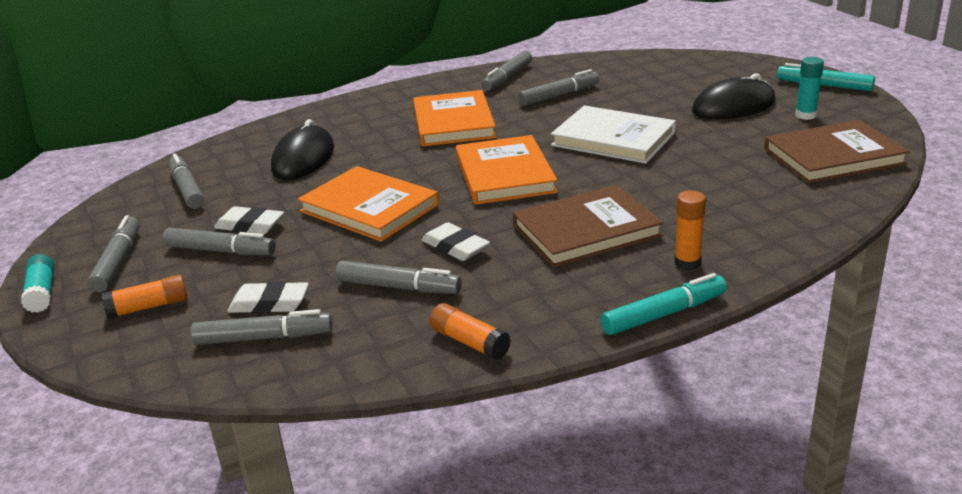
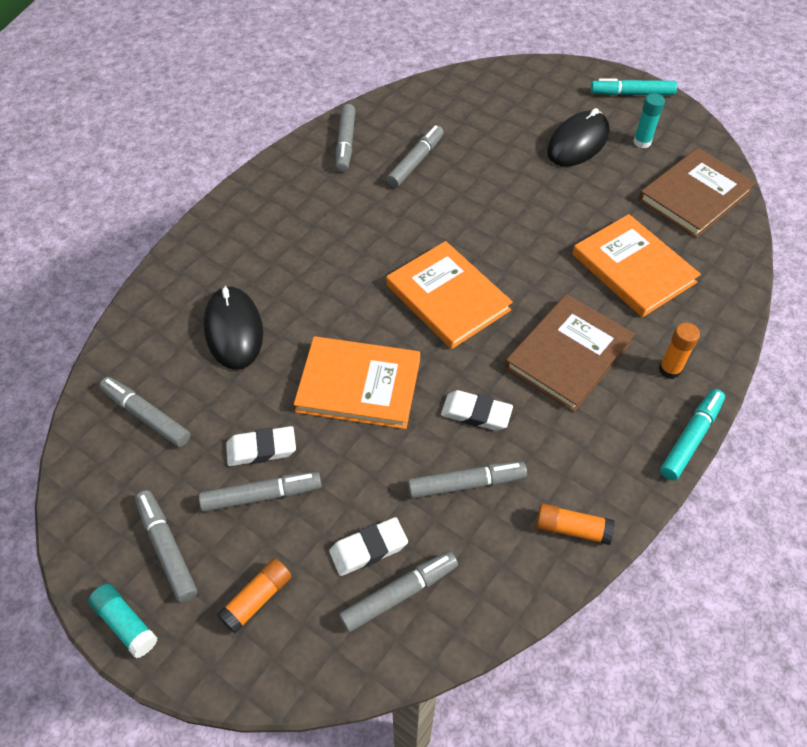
camera: 30 degrees left, 25 degrees up
(453, 123) = (344, 231): orange book -> orange book (633, 268)
(613, 139) = (508, 218): white book -> none

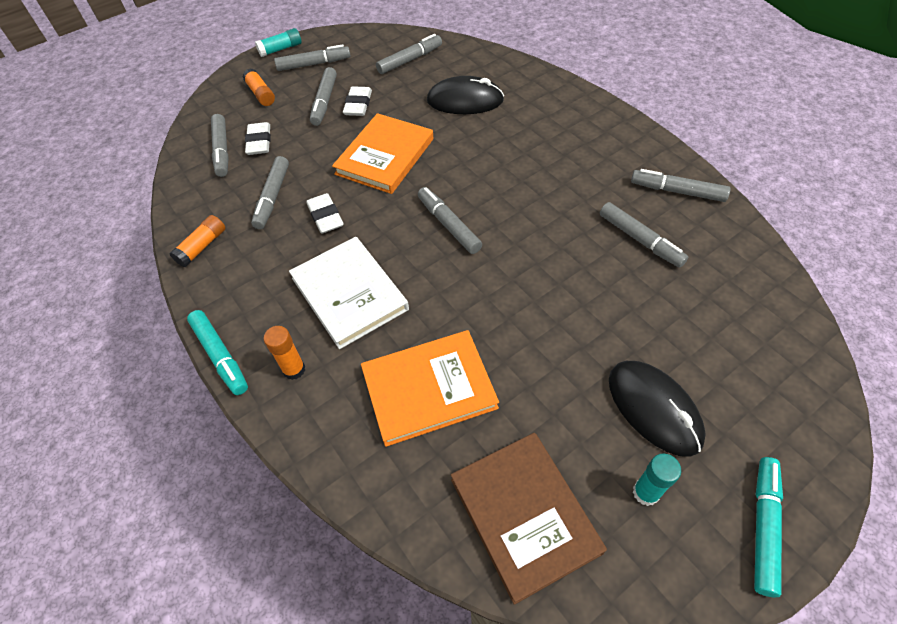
camera: 110 degrees right, 0 degrees up
(447, 297) = (449, 225): orange book -> grey marker
(476, 413) = (325, 216): white eraser -> white eraser turned 60 degrees counterclockwise
(568, 354) = (349, 294): brown book -> white book

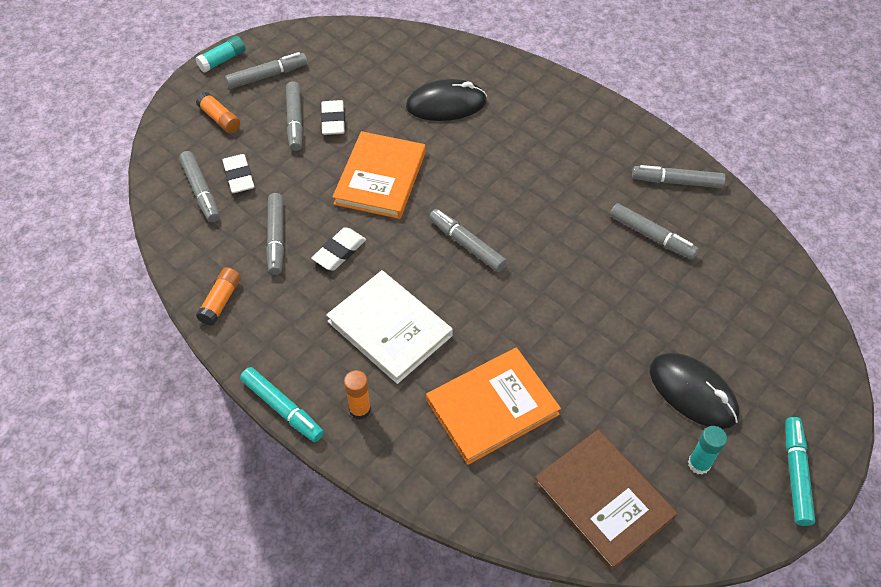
camera: 15 degrees left, 0 degrees up
(325, 216) = (339, 252): white eraser -> white eraser turned 75 degrees clockwise
(409, 60) = (373, 61): grey marker -> none

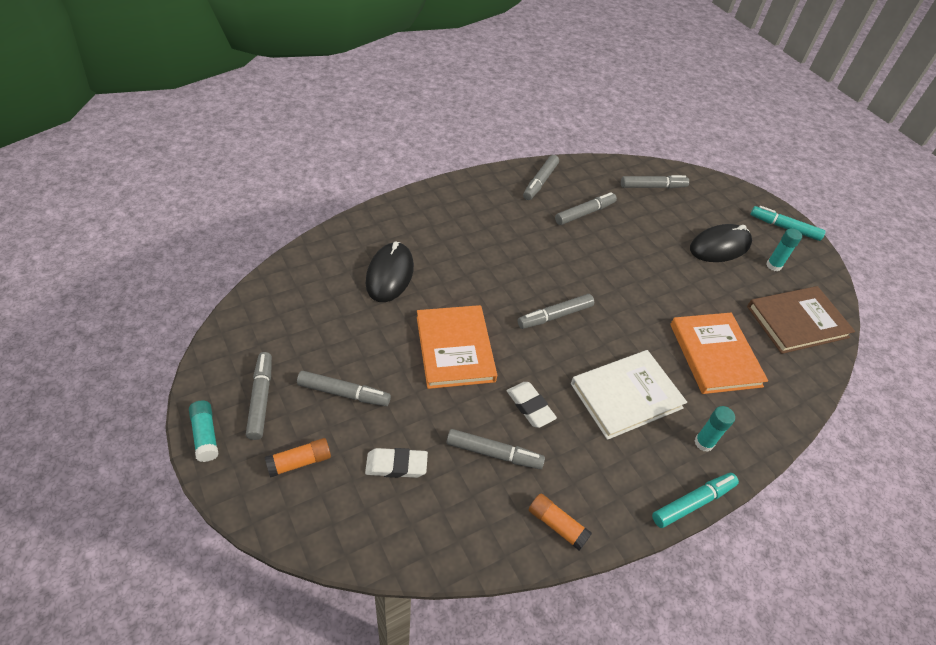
camera: 75 degrees left, 5 degrees down
(201, 191) = (399, 508): grey marker -> grey marker (652, 186)
(333, 121) = (362, 362): white eraser -> none
(360, 410) = (703, 443): orange glue stick -> turquoise glue stick
(380, 178) = (455, 348): orange book -> orange book turned 45 degrees clockwise

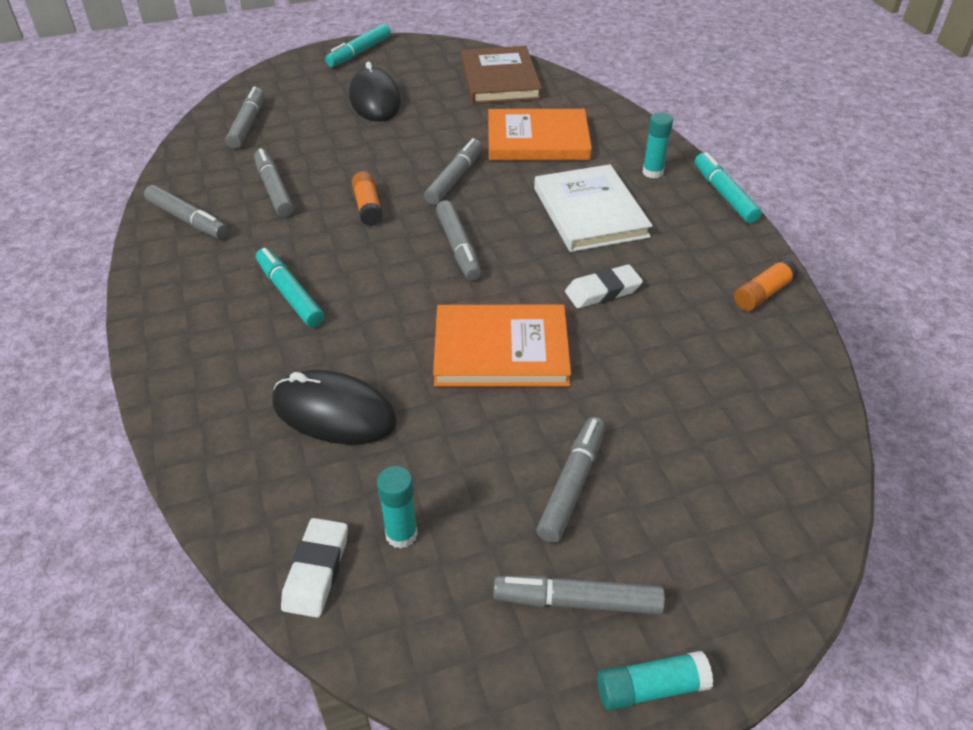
camera: 75 degrees left, 5 degrees down
(299, 462) = (696, 545): orange glue stick -> orange glue stick (368, 207)
(396, 465) = (695, 430): white eraser -> white eraser (316, 571)
(484, 239) = (290, 294): none -> turquoise marker
(493, 453) = (672, 333): grey marker -> grey marker (454, 179)
(773, 265) = (416, 73): turquoise glue stick -> turquoise glue stick (401, 534)

